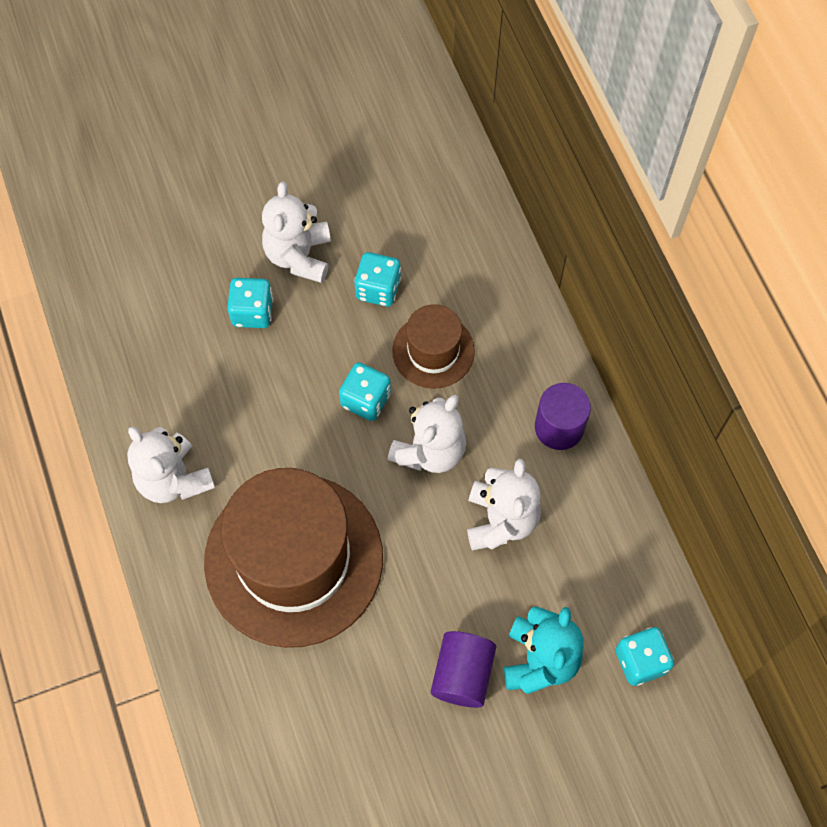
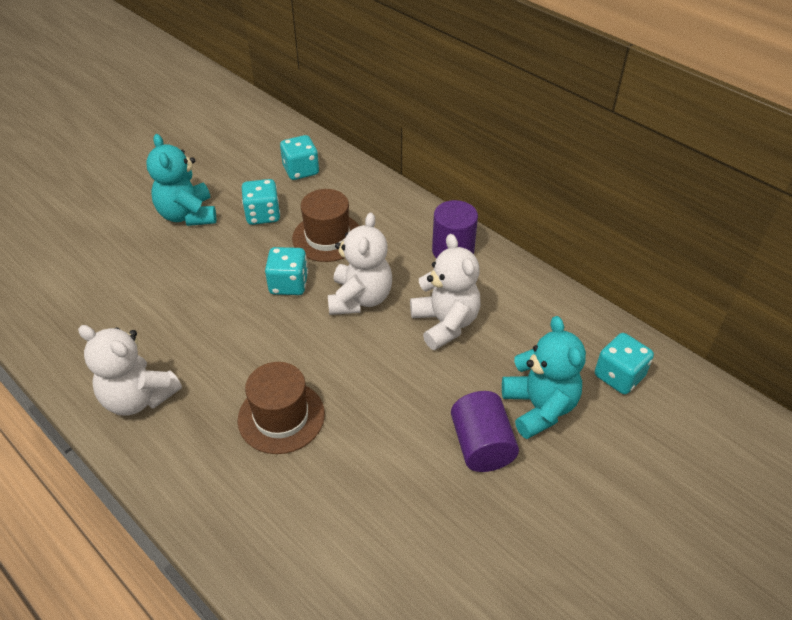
camera: 25 degrees left, 20 degrees down
(252, 312) = (163, 260): turquoise dice -> turquoise dice (301, 170)
(294, 559) = (281, 417): brown hat -> brown hat, size x0.49
(299, 256) = (188, 215): white teddy bear -> turquoise teddy bear

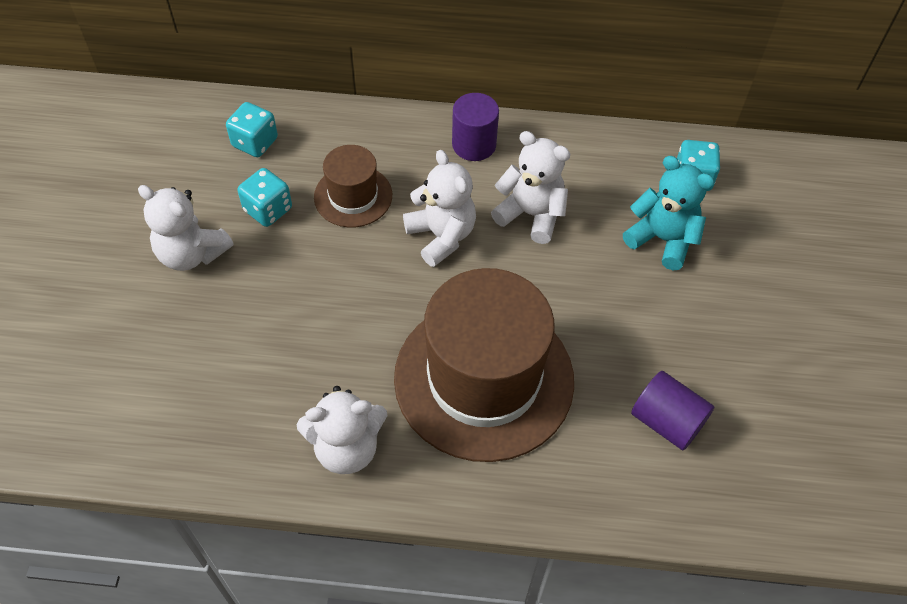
camera: 40 degrees left, 10 degrees up
(188, 215) = (192, 253): turquoise teddy bear -> white teddy bear
(281, 417) = (484, 378): brown hat -> brown hat, size x2.04
(288, 284) = (366, 262): turquoise dice -> none
(481, 445) = (651, 296): purple cylinder -> purple cylinder (667, 421)

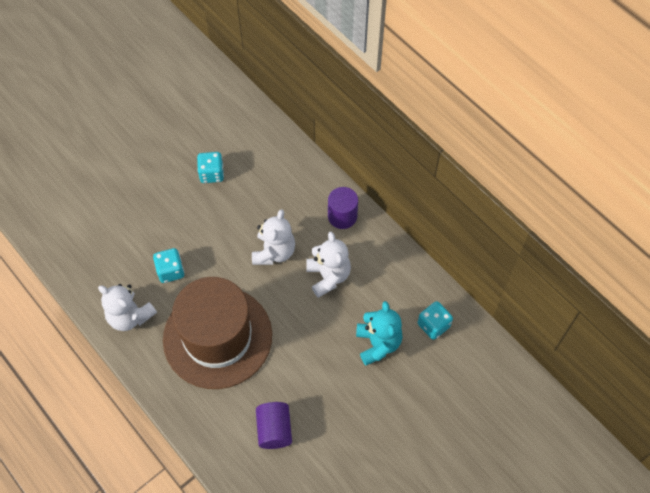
camera: 45 degrees right, 5 degrees up
(192, 253) = (158, 170): white teddy bear -> none
(255, 142) = (241, 133): turquoise dice -> turquoise dice (170, 271)
(353, 196) = (256, 198): brown hat -> none

